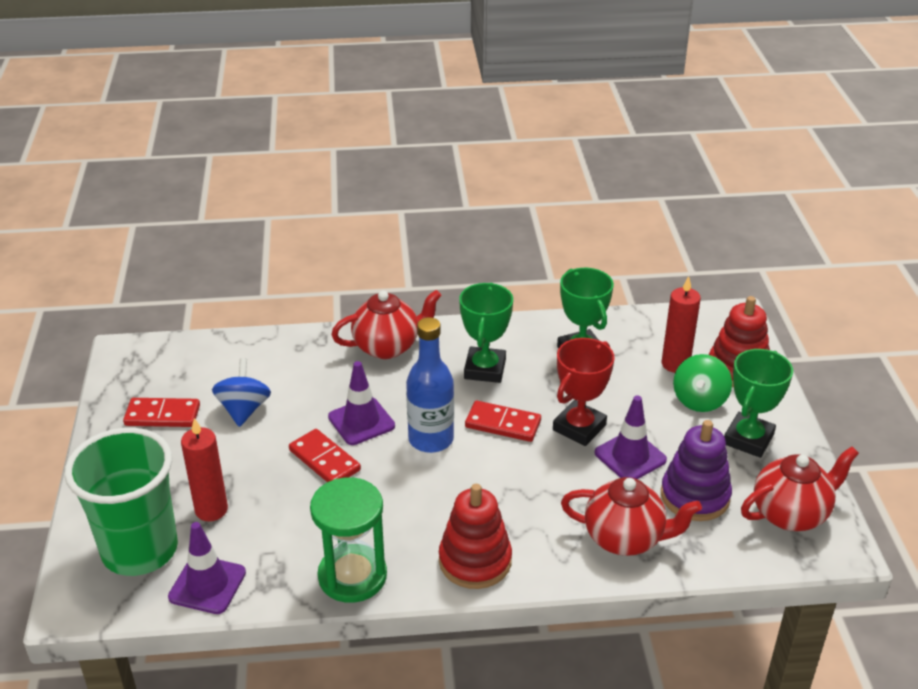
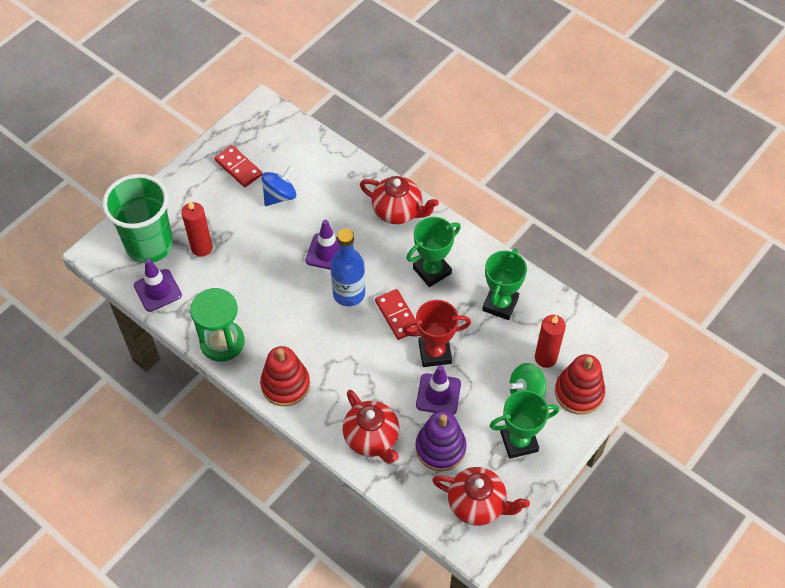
camera: 45 degrees right, 20 degrees up
(324, 460) = (283, 262): red domino -> none

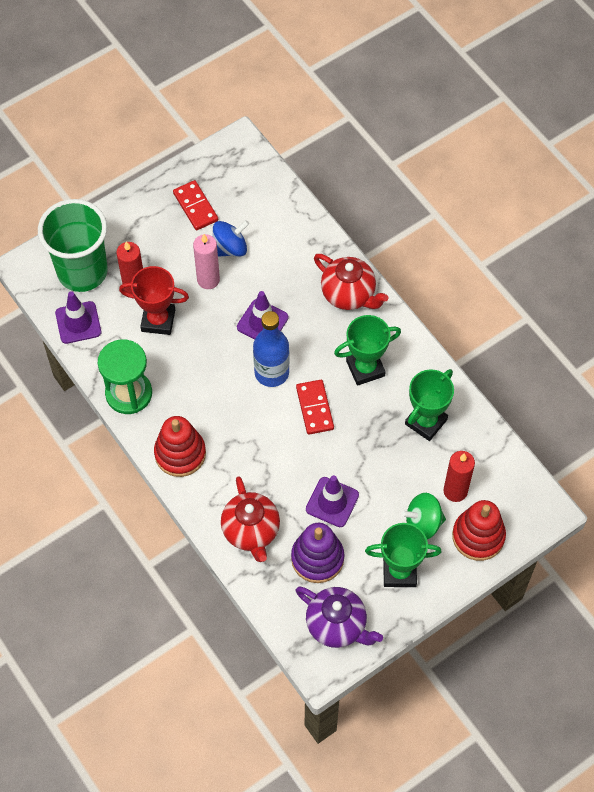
camera: 15 degrees right, 5 degrees up
(268, 227) = (208, 280): none -> pink candle
(435, 352) = (341, 457): red trophy -> red trophy (158, 320)
(477, 505) = (337, 625): red teapot -> purple teapot

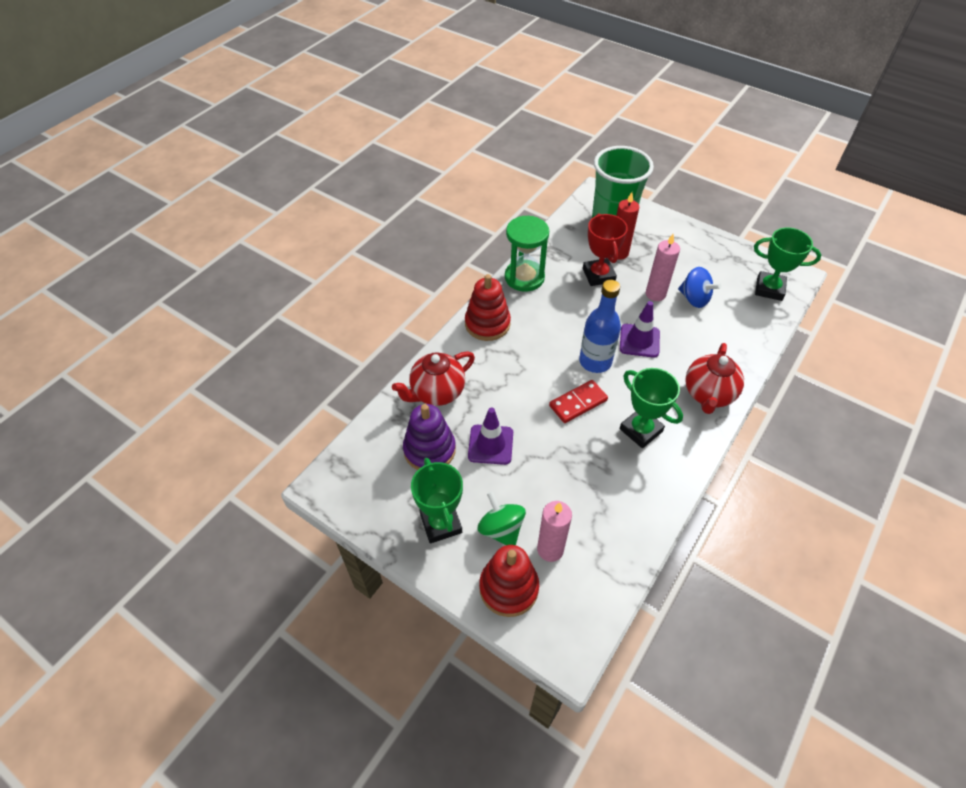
camera: 70 degrees right, 10 degrees down
(78, 322) = (568, 232): purple traffic cone -> none
(195, 207) = (716, 266): red domino -> none
(337, 625) = (367, 486): purple teapot -> none
(426, 422) = (613, 499): green trophy -> green trophy (769, 289)
(455, 491) = (550, 549): red candle -> pink candle

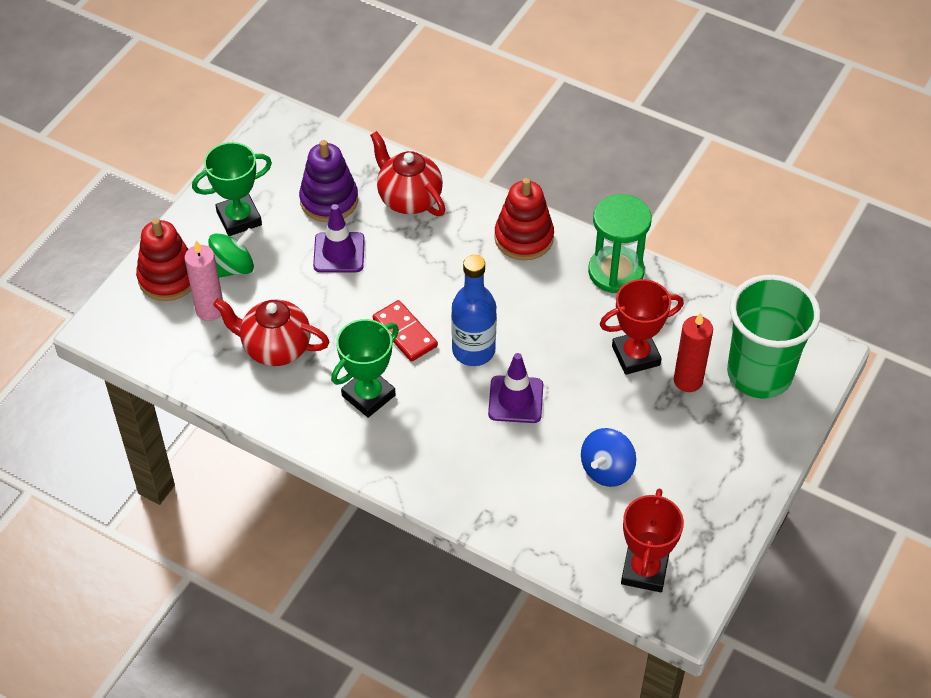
camera: 85 degrees right, 0 degrees up
(655, 294) = (608, 422): pink candle -> none
(708, 394) = (430, 471): red teapot -> red teapot (275, 348)
(769, 289) = (644, 570): green trophy -> red trophy

